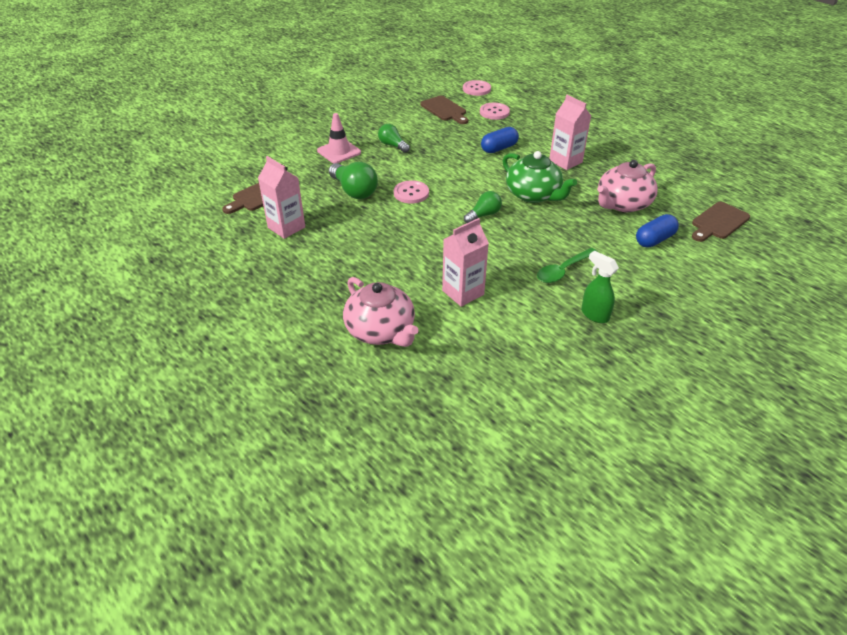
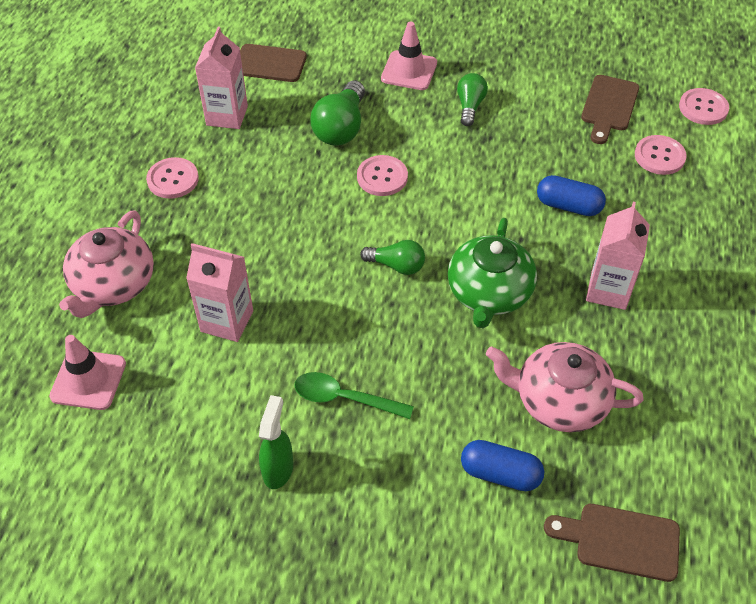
camera: 55 degrees right, 10 degrees up
(315, 270) = (173, 179): none -> pink button
(454, 372) = (88, 380): none -> pink traffic cone

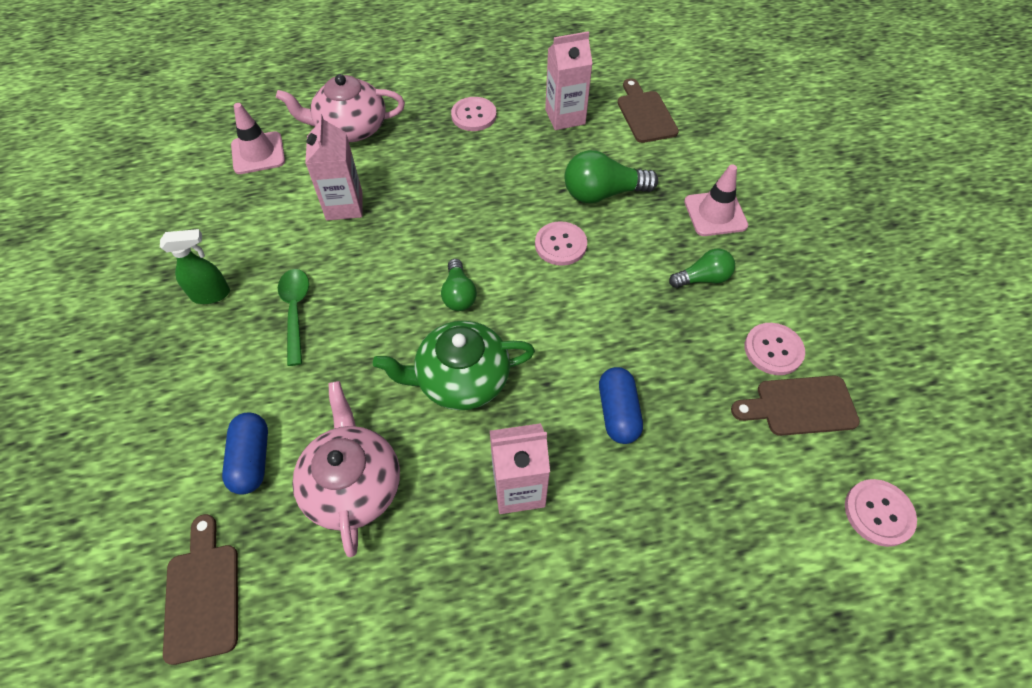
camera: 65 degrees right, 5 degrees up
(659, 156) = (756, 484): pink button -> pink button (773, 350)

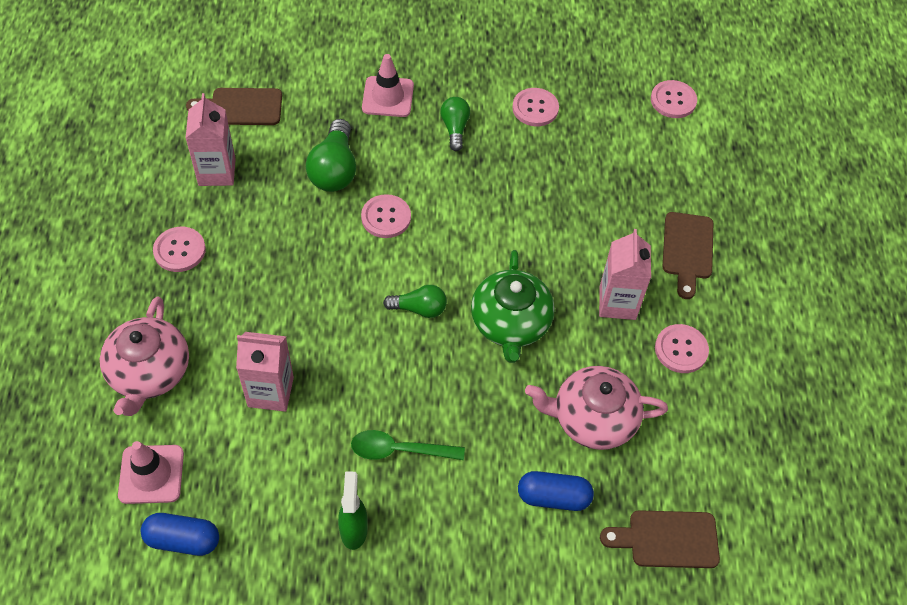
camera: 80 degrees left, 0 degrees up
(468, 577) = (681, 349): none -> pink button
(618, 412) = (567, 222): blue capsule -> blue capsule (183, 540)
(800, 406) = (586, 111): brown cutting board -> brown cutting board (687, 250)

